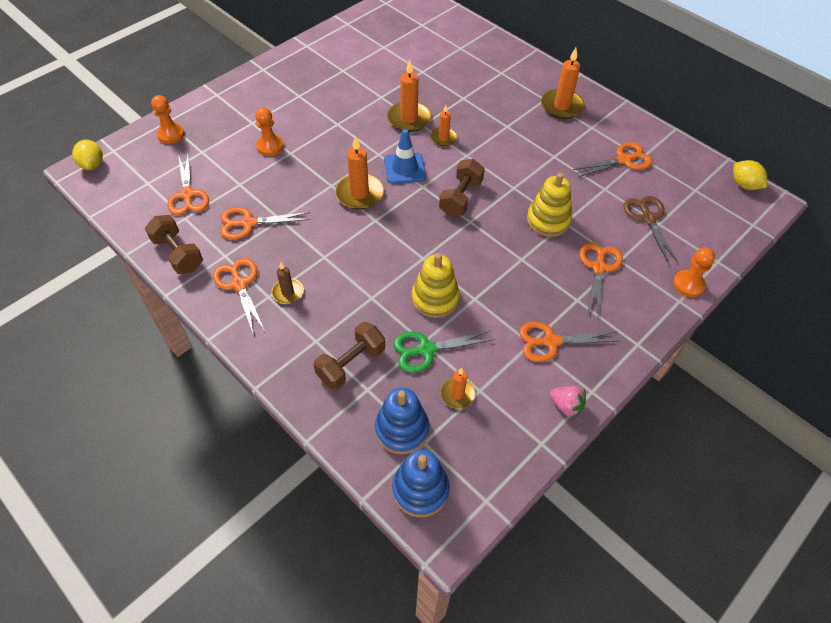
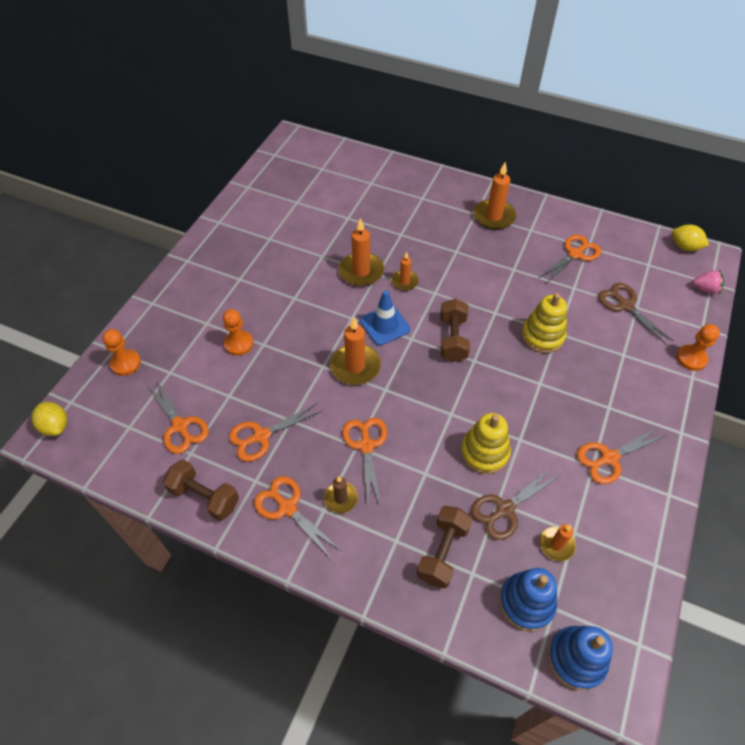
camera: 20 degrees left, 0 degrees up
(426, 350) = (504, 509): green scissors -> brown scissors
(566, 406) = (655, 518): pink strawberry -> pink strawberry (705, 289)
(599, 268) = (610, 368): orange scissors -> orange scissors (366, 445)

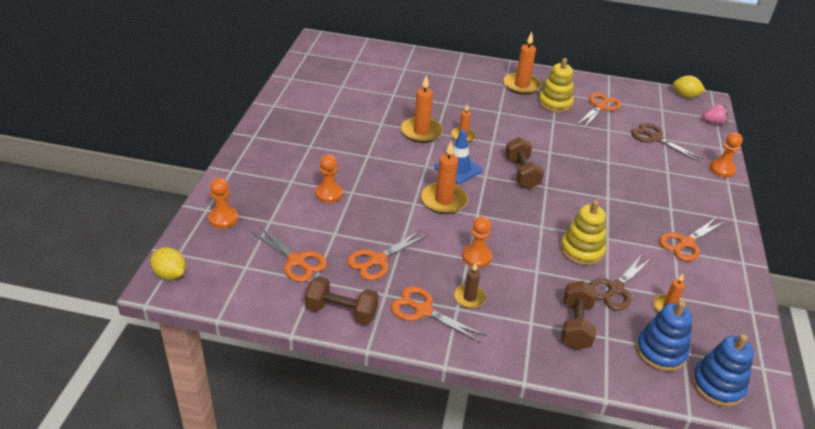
camera: 15 degrees left, 15 degrees down
(366, 445) = (476, 257): orange scissors -> orange pawn
(542, 336) = (596, 165): yellow stacking toy -> yellow stacking toy (555, 103)

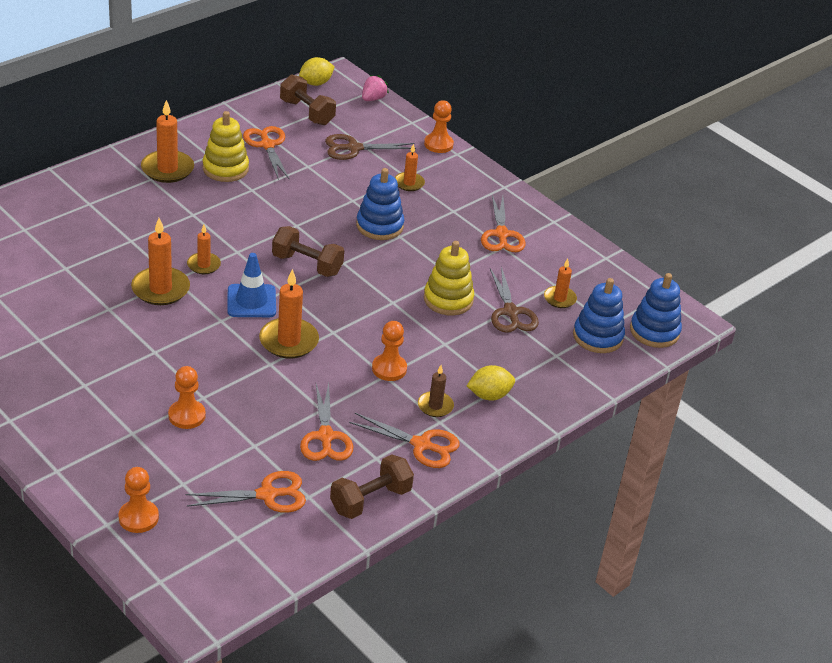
camera: 55 degrees left, 0 degrees up
(170, 274) = (188, 601): yellow lemon -> yellow lemon (489, 395)
(423, 310) = (421, 445): orange scissors -> orange scissors turned 135 degrees counterclockwise
(575, 325) = (527, 364): brown dumbbell -> brown dumbbell (307, 112)
(603, 184) = (379, 226): none -> blue stacking toy
(663, 176) = (409, 183): none -> orange candle

